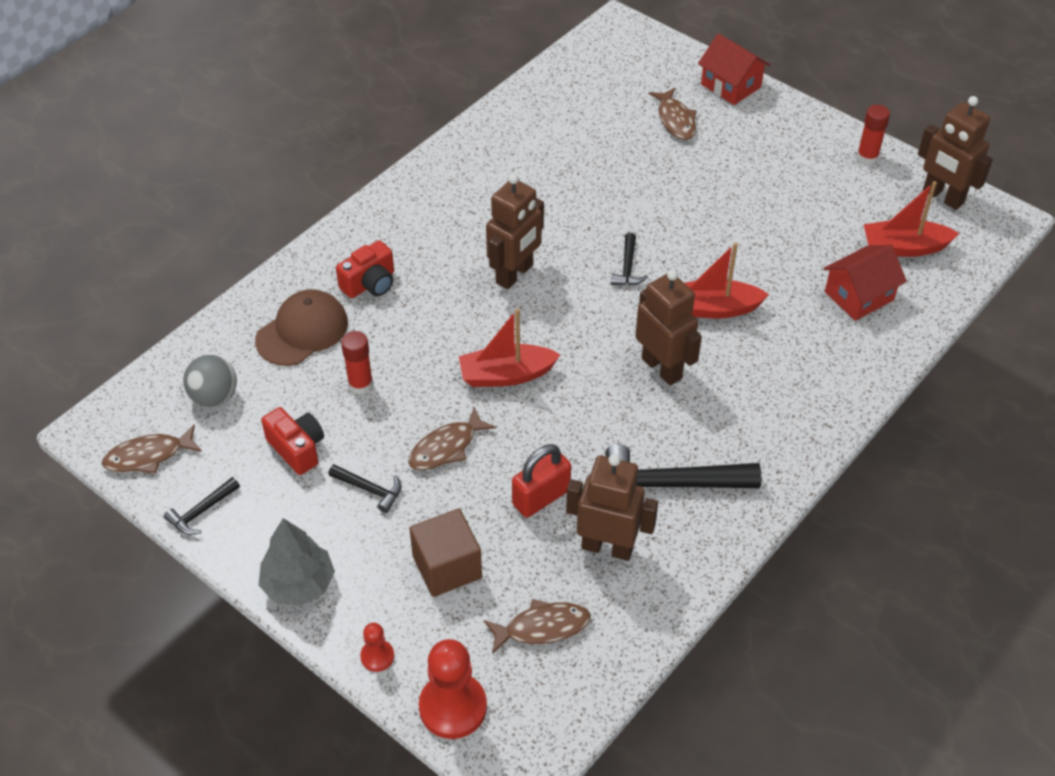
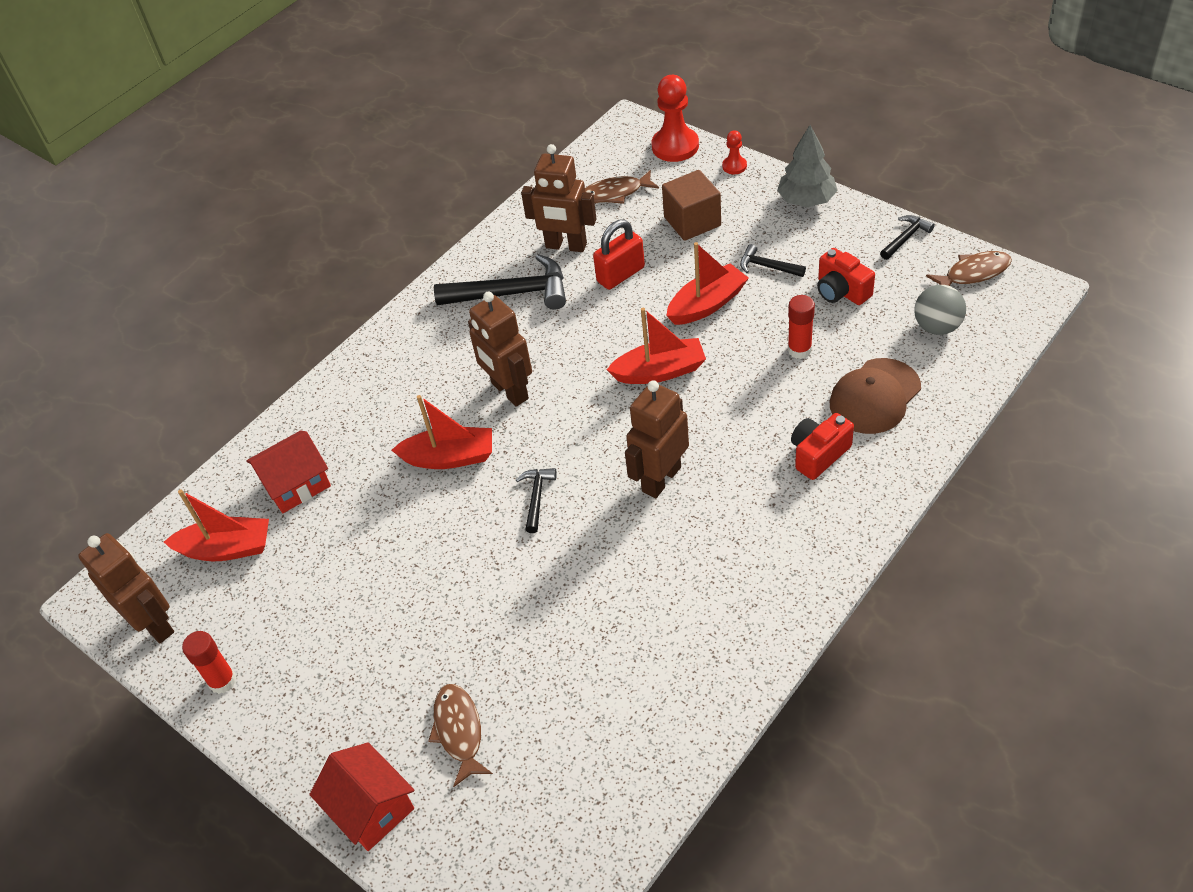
camera: 175 degrees left, 0 degrees up
(446, 447) = (707, 304): brown fish -> red boat

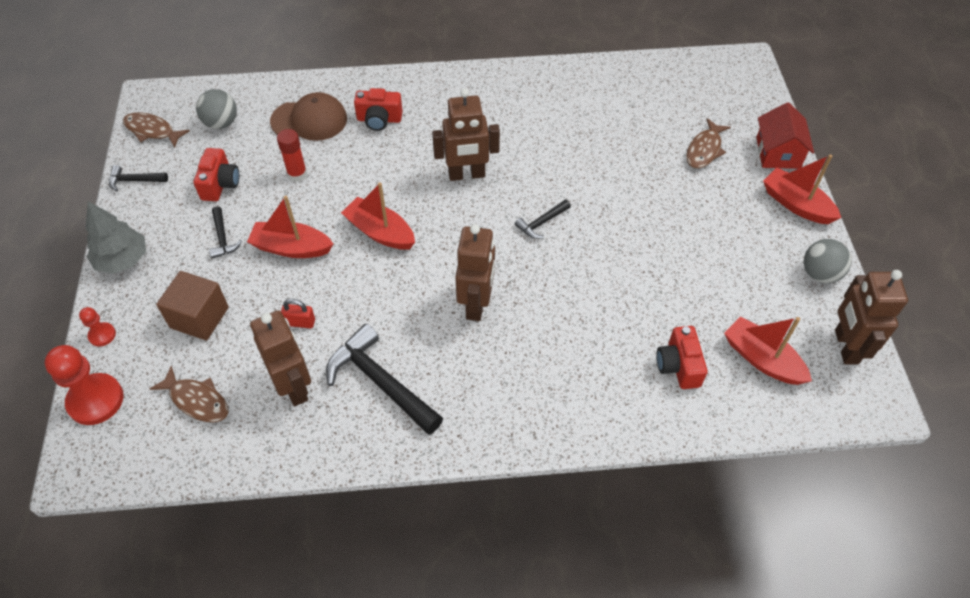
camera: 140 degrees left, 5 degrees up
(222, 681) = (820, 274): red glue stick -> grey ball
(296, 484) = (678, 366): red house -> red camera
(450, 457) = (562, 293): red boat -> red boat (796, 204)
(620, 274) = (300, 322): red padlock -> red padlock, size x0.60

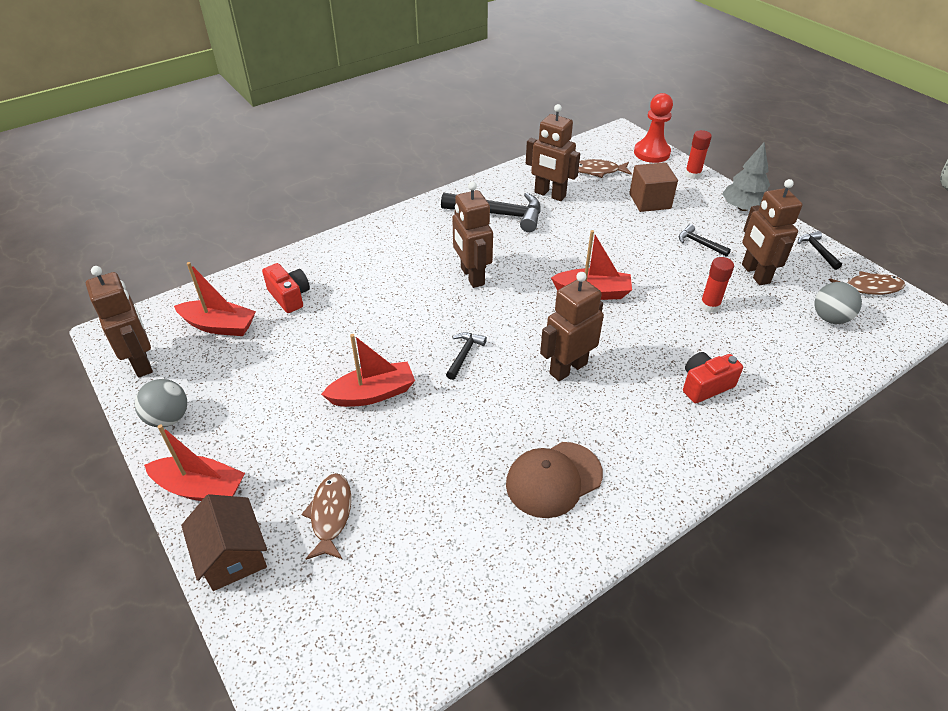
camera: 150 degrees right, 10 degrees down
(102, 335) = (692, 174): red pawn -> red glue stick
(134, 180) = (817, 250): black hammer -> black hammer turned 75 degrees counterclockwise
(220, 184) = (755, 274): red camera -> brown robot
(291, 248) = (644, 257): red boat -> red boat (373, 394)
(300, 322) = (584, 222): red padlock -> none
(309, 120) = (764, 355): brown cap -> brown cap (553, 479)
(778, 153) = (232, 555): red house -> brown house

